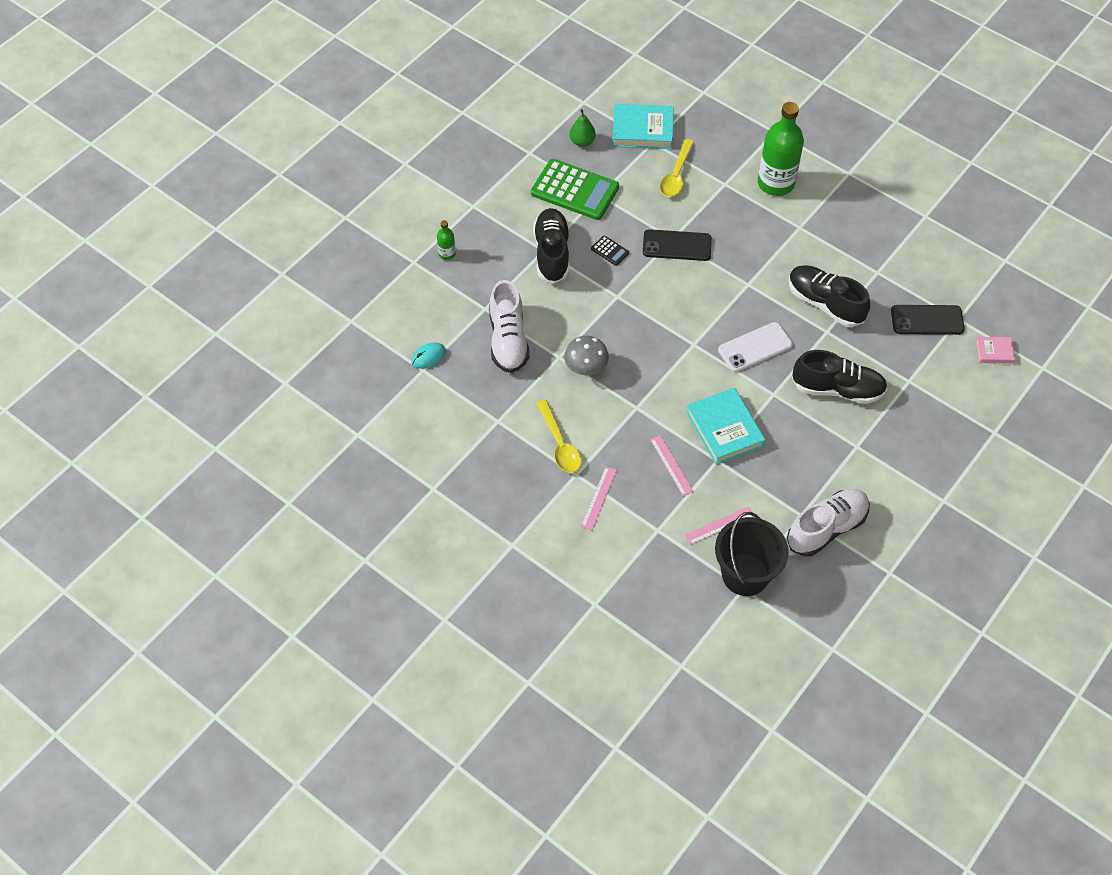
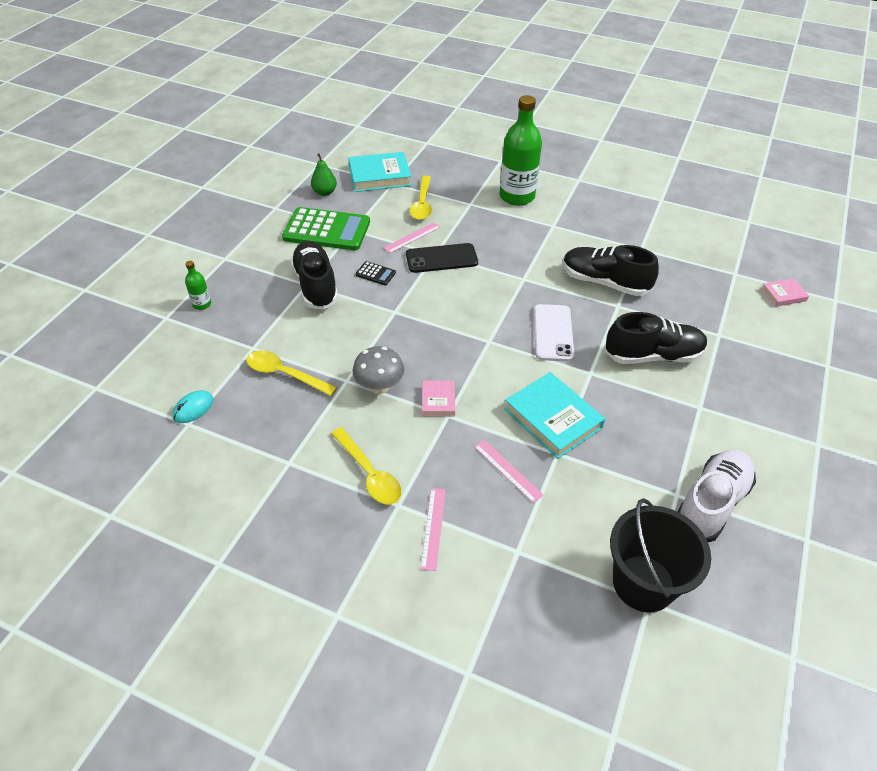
camera: 15 degrees left, 10 degrees down
(508, 340) = (284, 374): white shoe -> yellow spoon
(632, 392) = (438, 400): none -> pink book
(719, 525) = (589, 528): pink ruler -> pink ruler (412, 237)
(755, 347) = (553, 333): white phone -> white phone turned 45 degrees counterclockwise
(927, 320) = (707, 279): black phone -> none

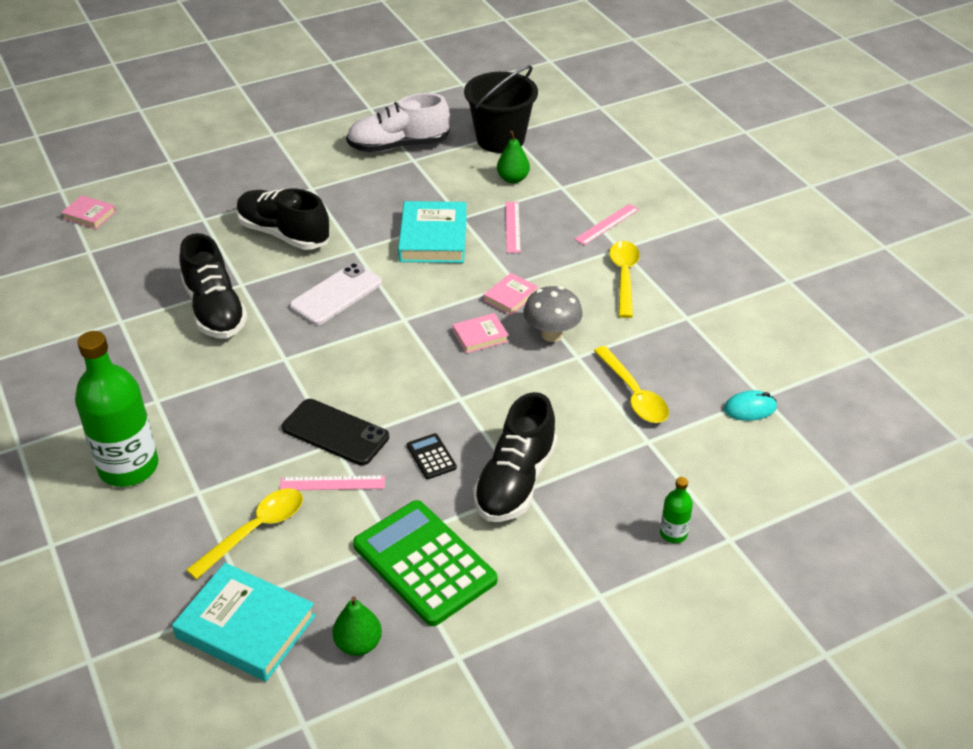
camera: 140 degrees left, 5 degrees down
(426, 358) = (480, 336): none -> pink book
(569, 531) = (513, 179): none -> green pear

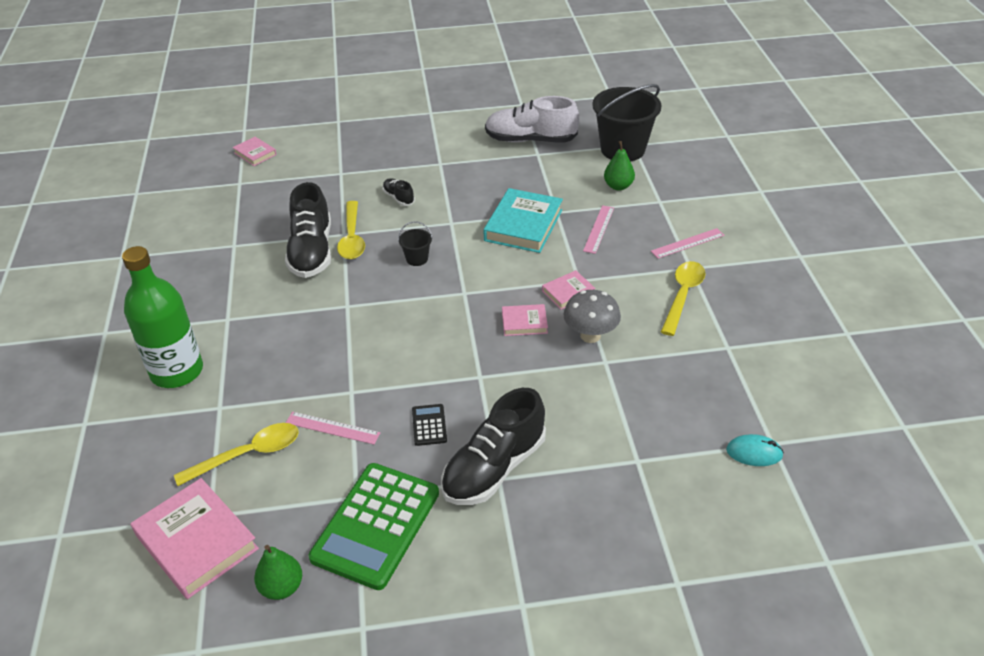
camera: 20 degrees right, 0 degrees up
(246, 627) = (196, 542): turquoise book -> pink book
(283, 234) = (398, 198): black shoe -> black shoe, size x0.46
(335, 432) = (357, 382): black phone -> none
(336, 294) = (417, 259): white phone -> black bucket
(424, 563) = (376, 525): green calculator -> green calculator turned 135 degrees counterclockwise
(634, 394) = (643, 411): yellow spoon -> yellow spoon (352, 238)
(673, 533) = (622, 561): green bottle -> none

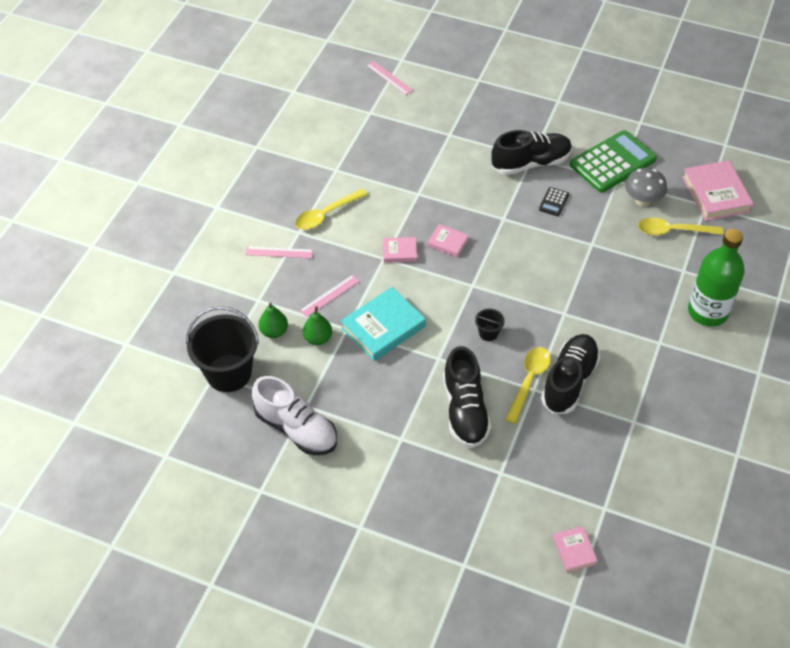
camera: 150 degrees left, 10 degrees up
(281, 587) = (675, 154): green pear -> green pear (318, 338)
(332, 428) = (614, 225): pink ruler -> pink ruler (389, 78)
(398, 198) = (465, 410): black shoe -> black shoe, size x2.17
(590, 335) = (412, 214): grey mushroom -> grey mushroom (642, 201)
(754, 452) = (384, 112): turquoise mouse -> none

